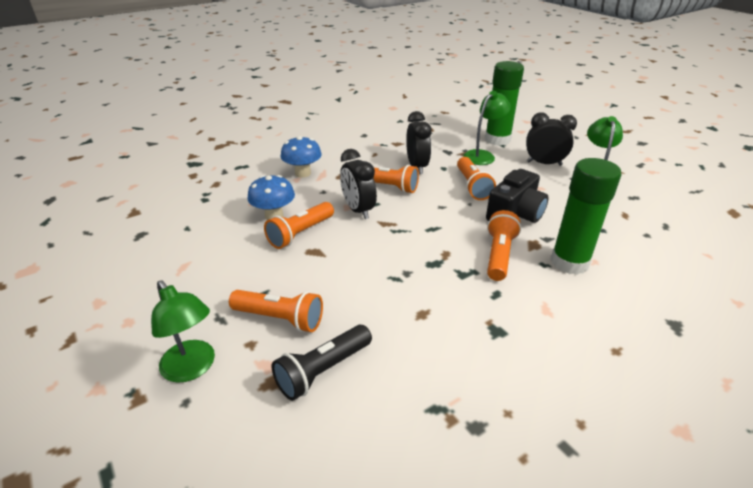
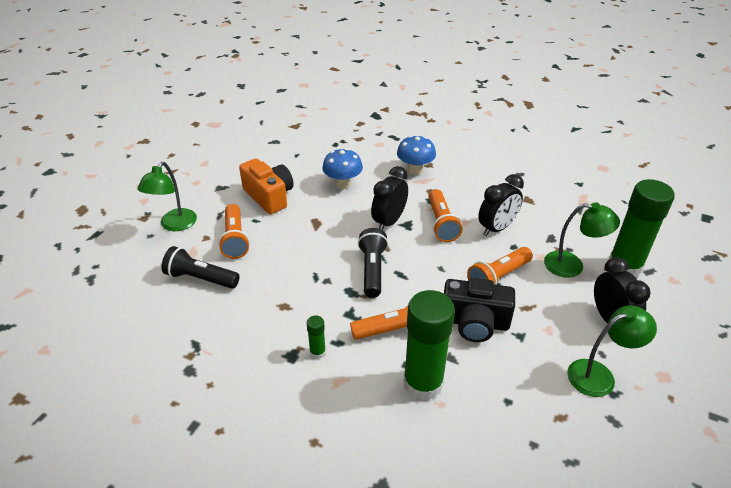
camera: 60 degrees right, 5 degrees up
(234, 269) = (269, 196): none -> orange camera
(300, 233) = (332, 206): orange flashlight -> none
(414, 241) = (372, 270): none -> black flashlight
(502, 311) = (317, 352): none -> green glue stick

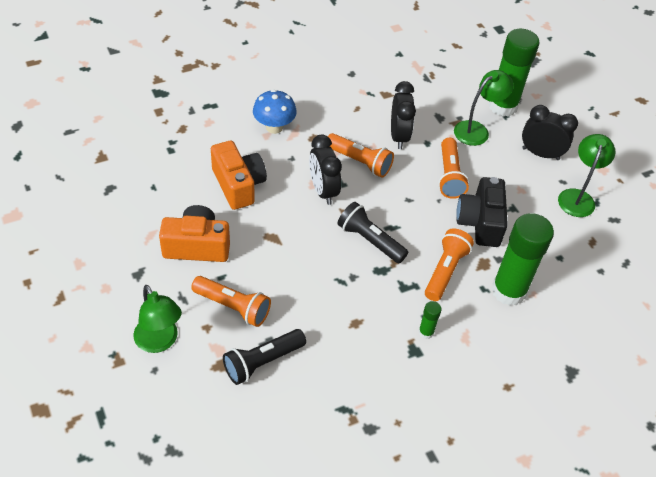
camera: 55 degrees left, 10 degrees up
(343, 184) = (238, 185): blue mushroom -> orange camera
(474, 323) = (480, 222): black camera -> black camera turned 135 degrees clockwise

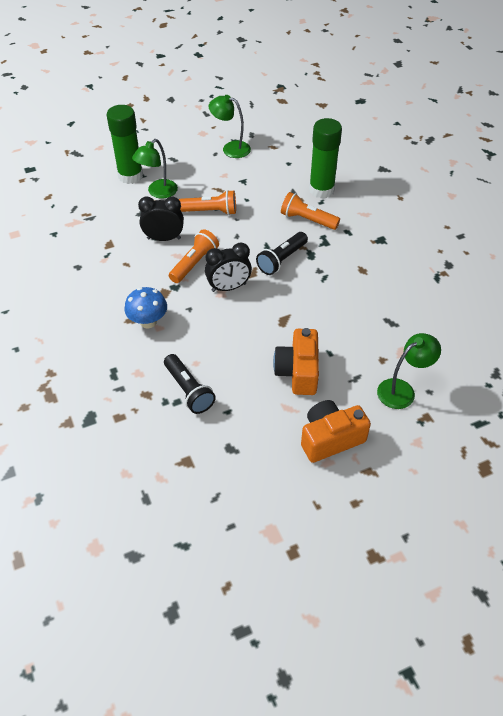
camera: 85 degrees left, 0 degrees up
(233, 307) = (359, 343): orange flashlight -> none
(238, 185) = (223, 345): orange camera -> orange camera (330, 438)
(262, 362) = (408, 323): black flashlight -> black flashlight (189, 390)
(426, 332) = (364, 233): green glue stick -> none
(477, 130) = (158, 192): green lamp -> green lamp turned 105 degrees counterclockwise
(480, 222) = (258, 198): black camera -> none
(540, 154) = (186, 161): black clock -> none

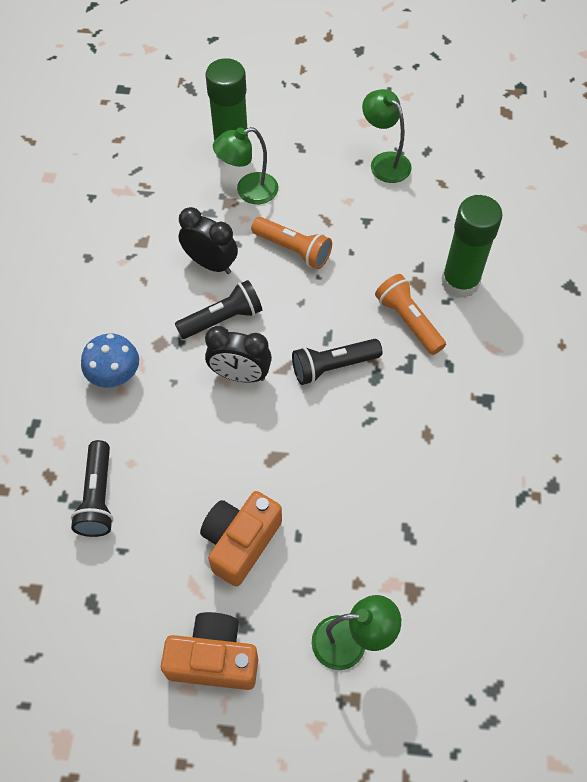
camera: 30 degrees right, 10 degrees up
(194, 263) = (222, 319): orange flashlight -> black flashlight

